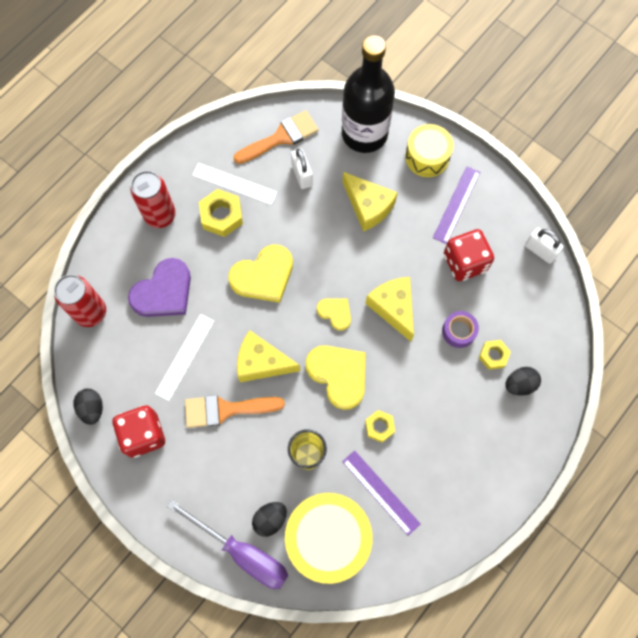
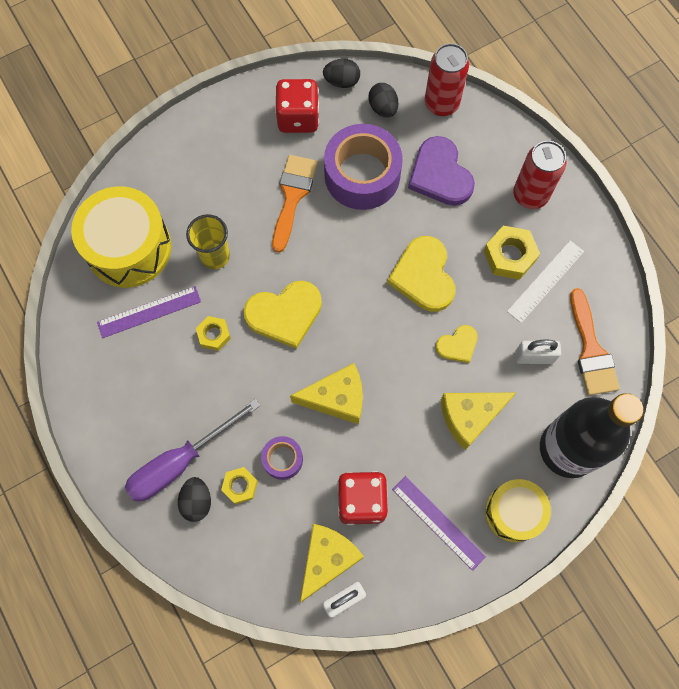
camera: 110 degrees right, 0 degrees up
(185, 357) = (362, 175): white ruler -> purple tape
(242, 552) = (151, 169): purple screwdriver -> purple screwdriver (181, 462)
(261, 362) = (327, 244): yellow cheese -> yellow cheese (327, 559)
(270, 519) = (170, 203): black egg -> black egg (383, 108)
(335, 313) = (354, 335): yellow heart -> yellow heart (457, 345)

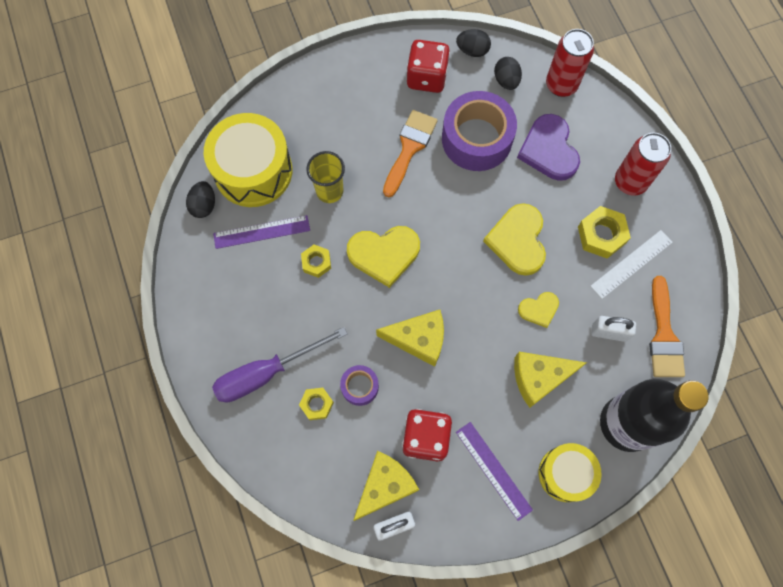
camera: 10 degrees right, 0 degrees up
(197, 501) = (275, 411): black egg -> black egg (204, 205)

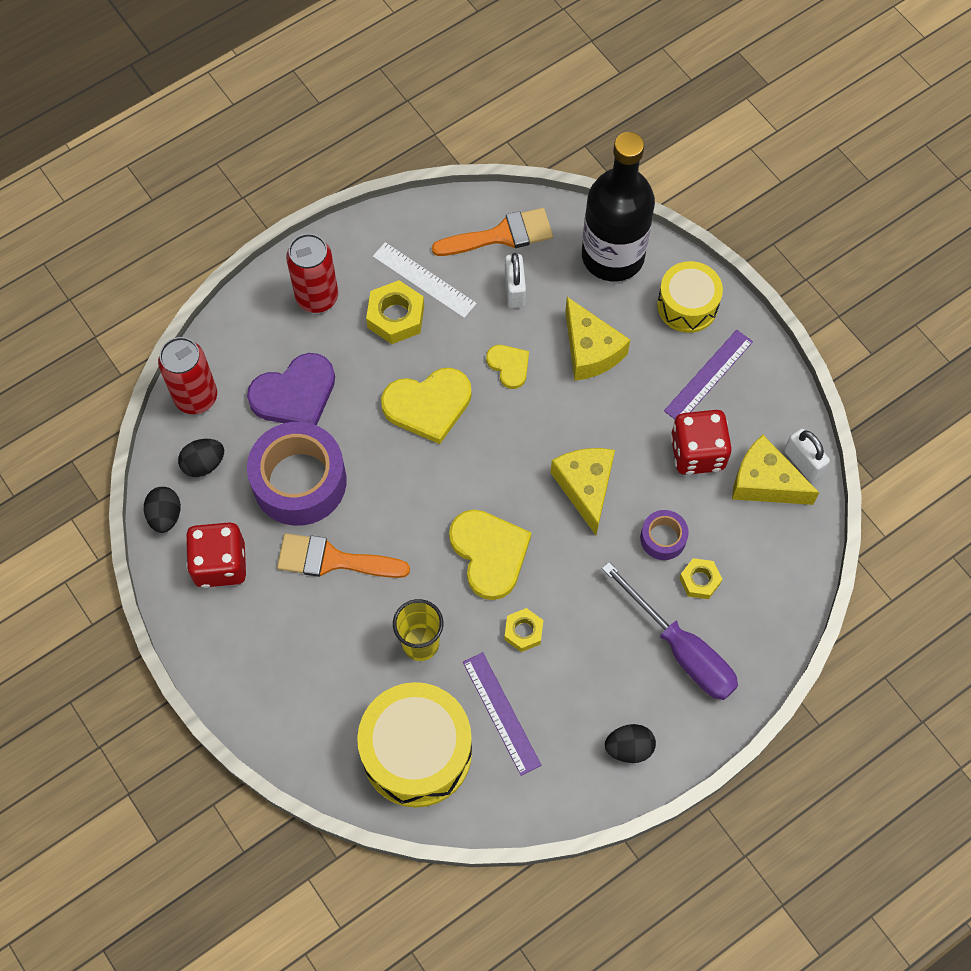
camera: 105 degrees left, 5 degrees down
(204, 205) = (484, 801): black egg -> black egg (629, 748)

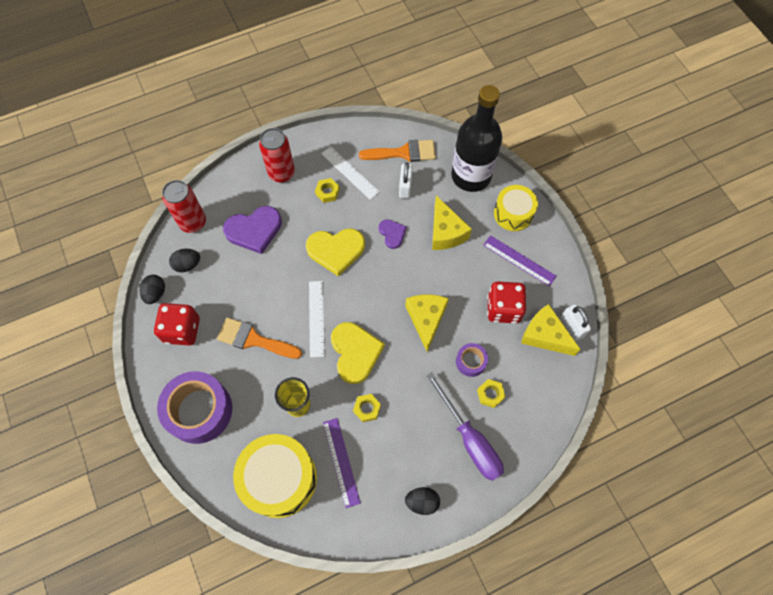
camera: 10 degrees right, 0 degrees up
(299, 481) = (244, 285): purple tape -> purple tape (199, 410)
(396, 317) = (327, 192): yellow nut -> yellow nut, size x0.63
(420, 512) = (316, 318): none -> white ruler
(509, 366) = (392, 234): yellow heart -> purple heart
(708, 376) = (519, 260): purple ruler -> purple ruler turned 75 degrees clockwise

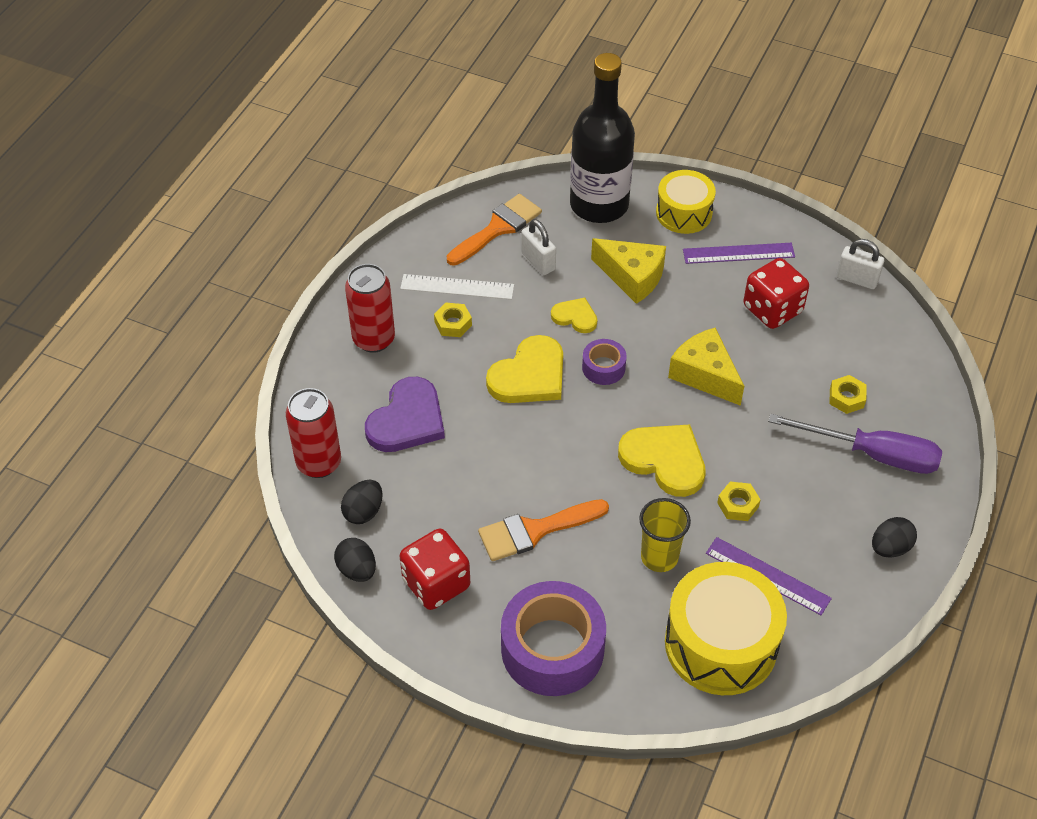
camera: 40 degrees left, 15 degrees down
(316, 318) = (583, 458): white ruler -> none
(392, 234) = (575, 317): purple heart -> yellow heart
(471, 361) = (794, 382): purple tape -> purple tape (603, 367)
(544, 335) = (839, 306): yellow cheese -> none

